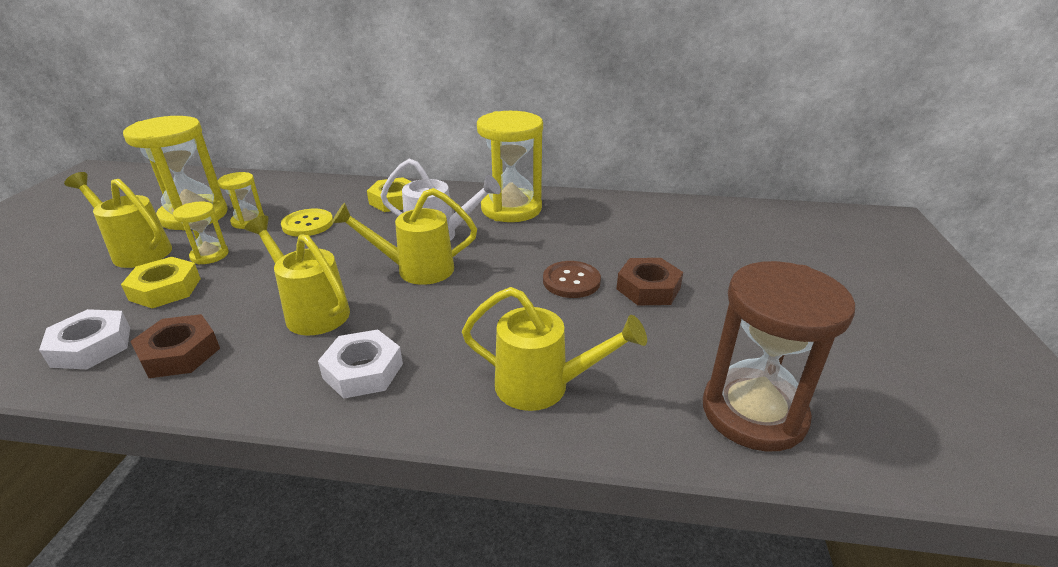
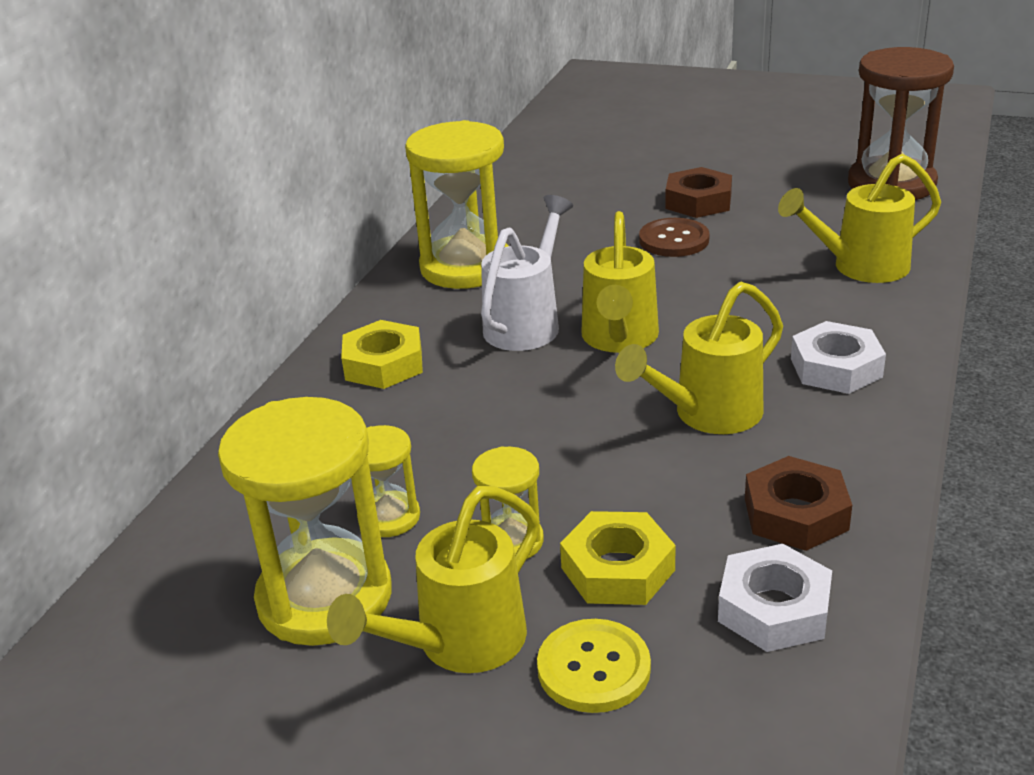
camera: 75 degrees left, 0 degrees up
(308, 224) = (434, 446): yellow button -> yellow button (593, 668)
(543, 386) = (860, 267): yellow watering can -> yellow watering can turned 135 degrees counterclockwise

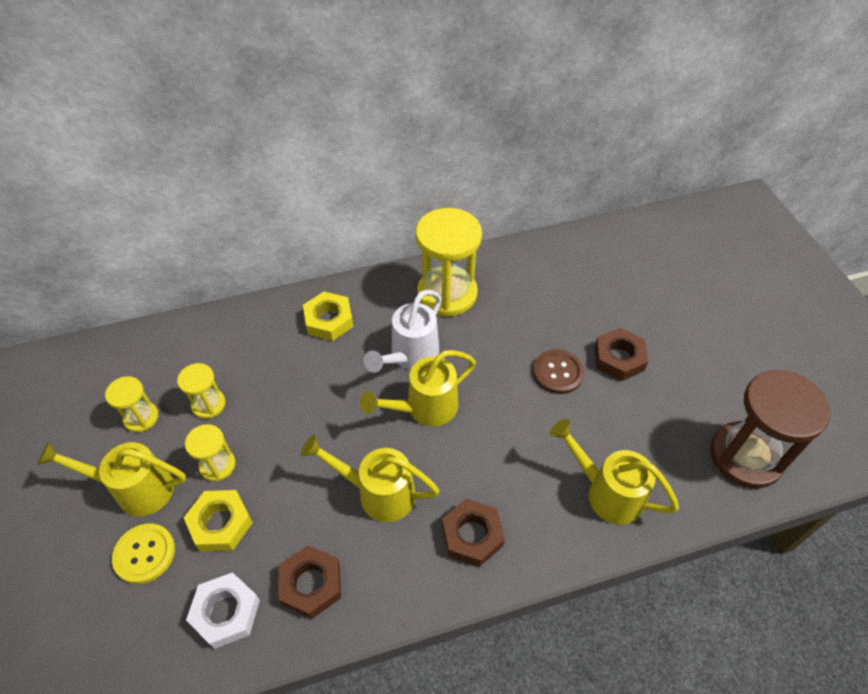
camera: 50 degrees right, 20 degrees up
(325, 597) = (141, 417): yellow hourglass -> yellow hourglass, size x0.50
(526, 323) = (410, 356): white watering can -> white watering can turned 135 degrees clockwise
(836, 368) = (472, 535): white nut -> brown nut

